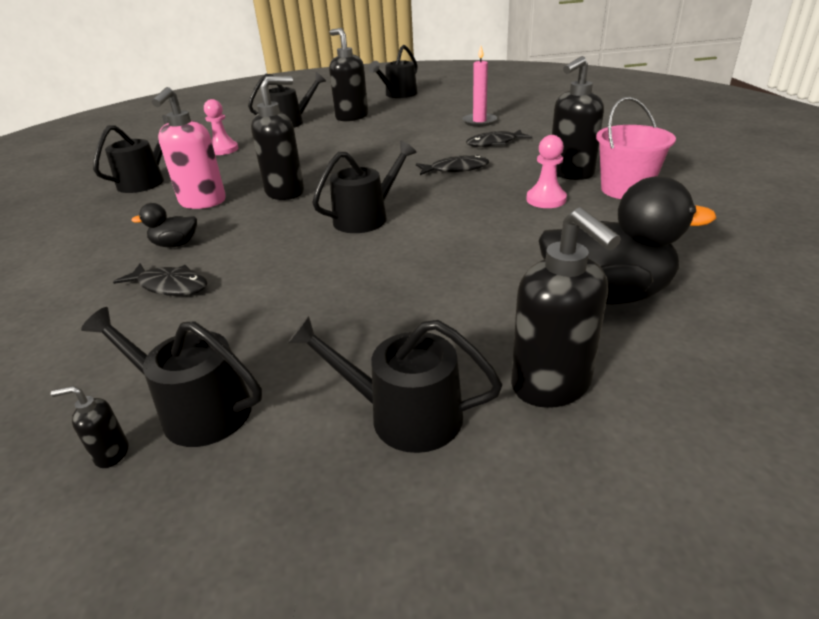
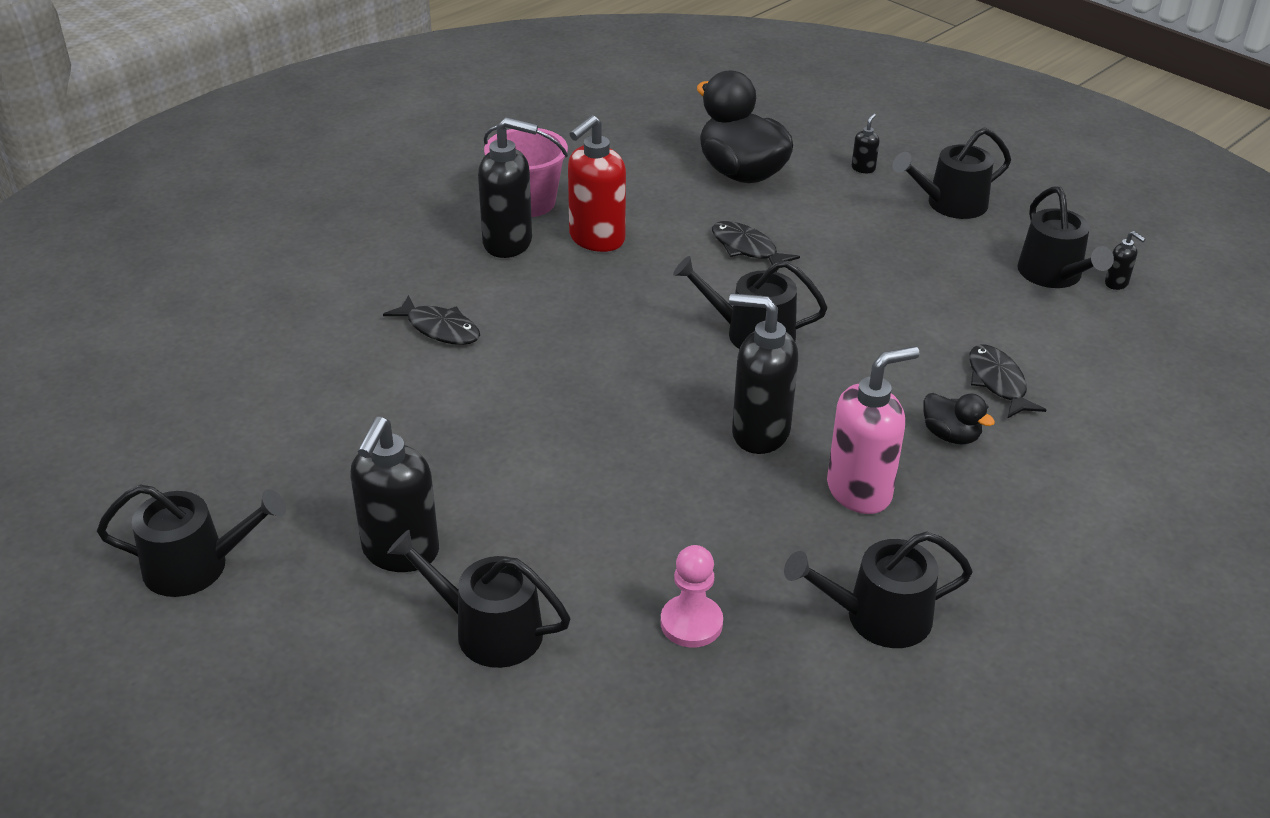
camera: 130 degrees left, 5 degrees up
(404, 415) = (950, 204): black watering can -> black watering can turned 90 degrees clockwise
(455, 169) = (563, 326): black fish -> black fish (747, 248)
(479, 121) = (341, 379): pink candle -> none
(546, 199) = (596, 239): pink pawn -> red soap dispenser
(551, 386) = (863, 168): black soap dispenser -> black soap dispenser, size x0.44

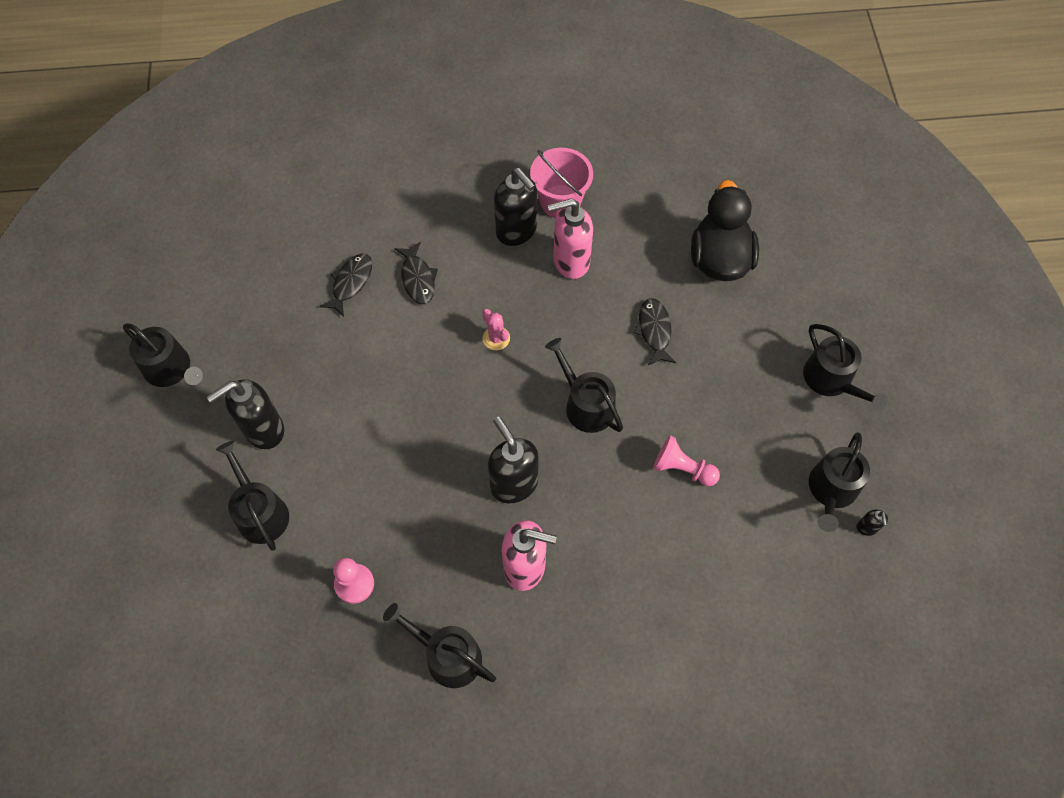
camera: 40 degrees right, 25 degrees up
(591, 332) = (496, 338): none -> pink cactus
(596, 239) = (570, 262): red soap dispenser -> pink soap dispenser
(863, 168) = (807, 307): black soap dispenser -> none
(907, 330) = (682, 468): none -> pink pawn
(950, 204) = (831, 380): black watering can -> black watering can turned 135 degrees counterclockwise
(950, 435) = (619, 567): black duck -> none
(998, 382) = (692, 549): black fish -> black fish (351, 283)

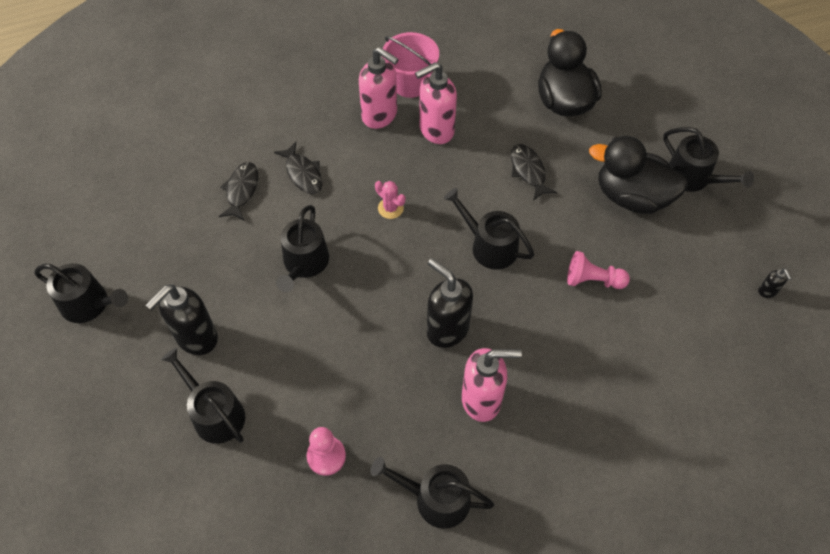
camera: 15 degrees left, 5 degrees down
(517, 231) = (380, 115): black soap dispenser -> pink soap dispenser
(756, 386) = (631, 197): none -> black duck
(831, 490) = (726, 268): black watering can -> black watering can (304, 263)

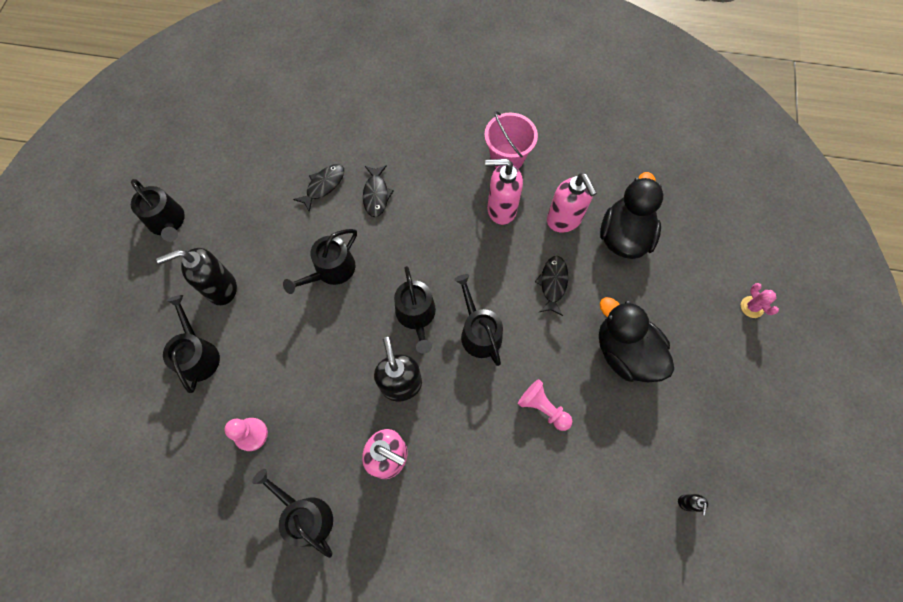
camera: 30 degrees right, 10 degrees up
(380, 115) = (465, 174): pink soap dispenser -> pink soap dispenser (564, 220)
(390, 208) = (423, 258): pink cactus -> pink cactus (752, 307)
(693, 177) = (691, 363): black watering can -> black watering can (416, 315)

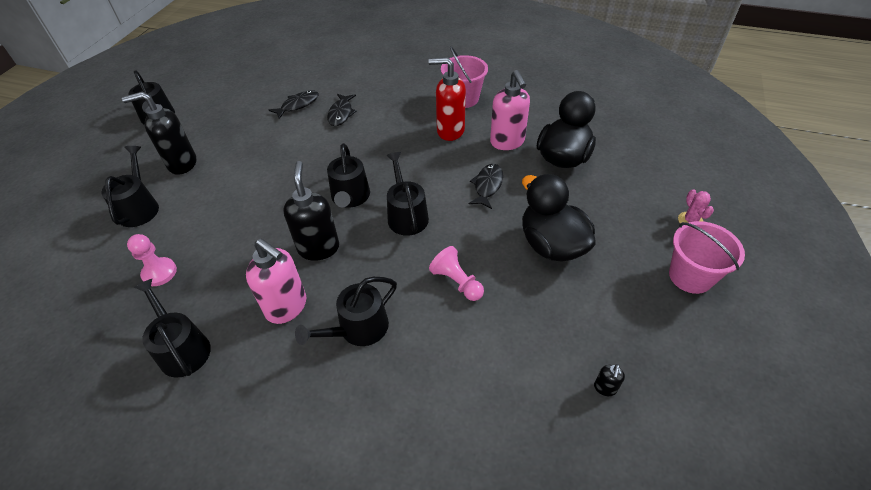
camera: 10 degrees right, 20 degrees down
(331, 270) = (283, 159): black watering can -> black watering can (358, 329)
(501, 209) = (450, 131): pink soap dispenser -> red soap dispenser
(753, 374) = (690, 276): none -> pink bucket

